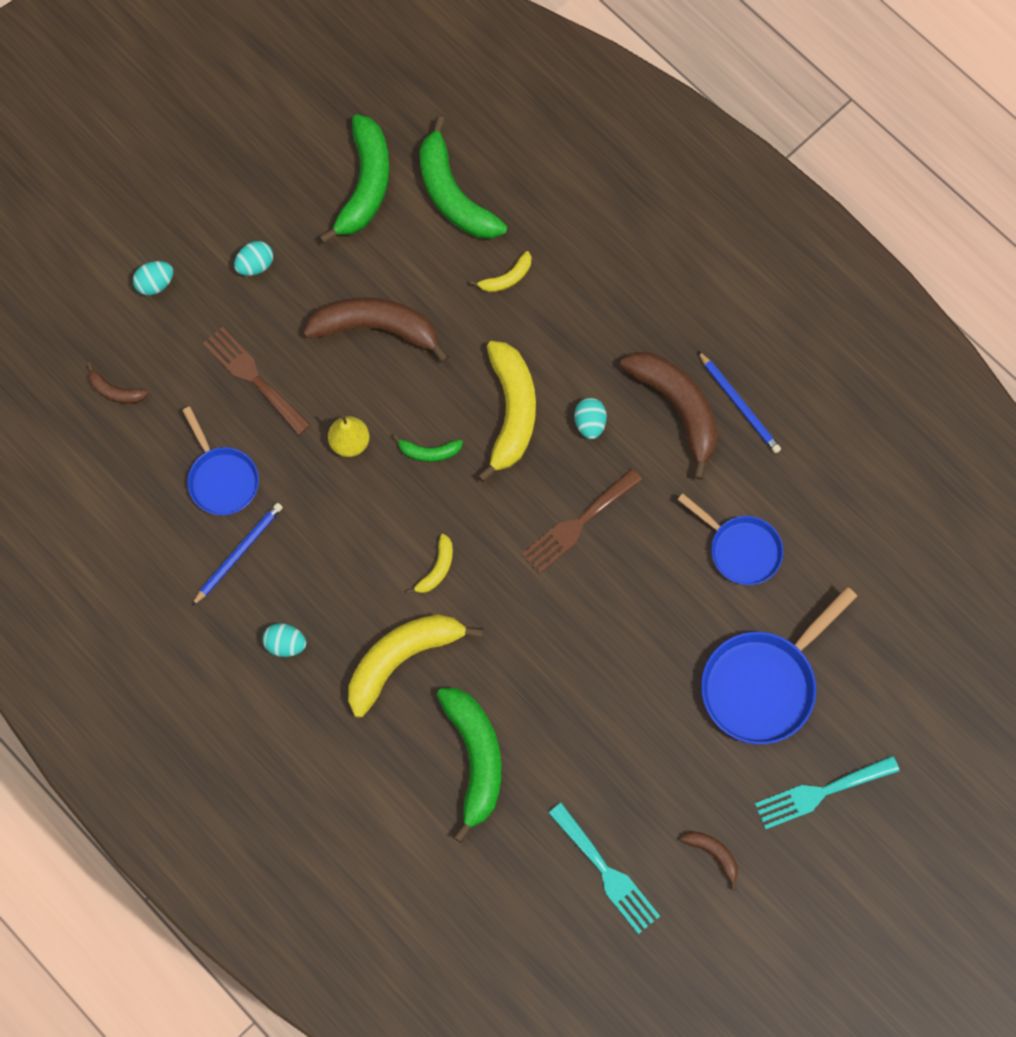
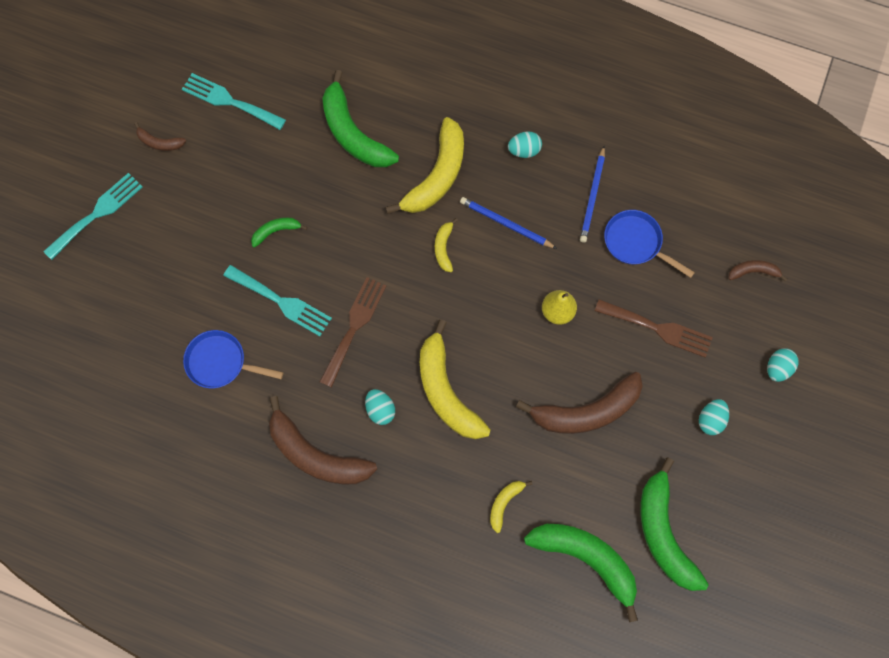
camera: 155 degrees right, 0 degrees up
(429, 452) = (494, 331): green banana -> green banana (276, 231)
(646, 588) = (282, 302): none -> turquoise fork
(739, 404) = (266, 480): blue pencil -> blue pencil (505, 224)
(763, 684) = (166, 270): blue pan -> none

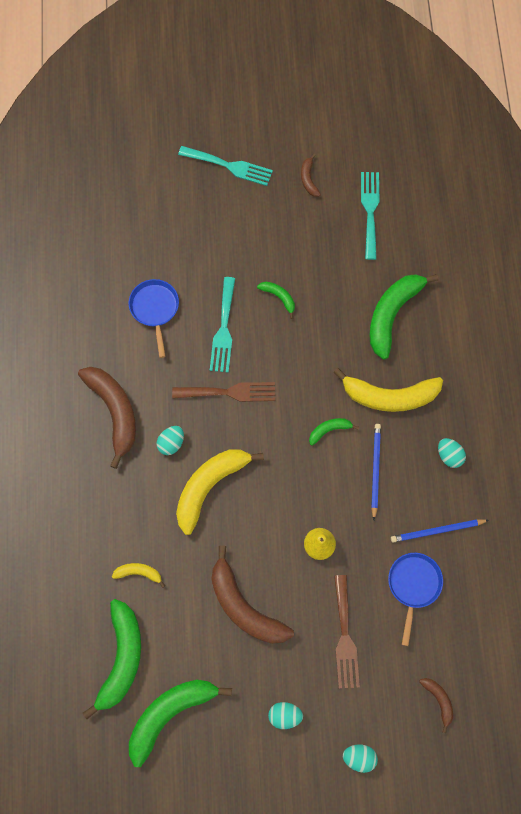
camera: 65 degrees right, 0 degrees up
(315, 455) = (115, 412): brown banana -> brown banana turned 150 degrees clockwise
(444, 248) = (329, 430): yellow banana -> green banana

